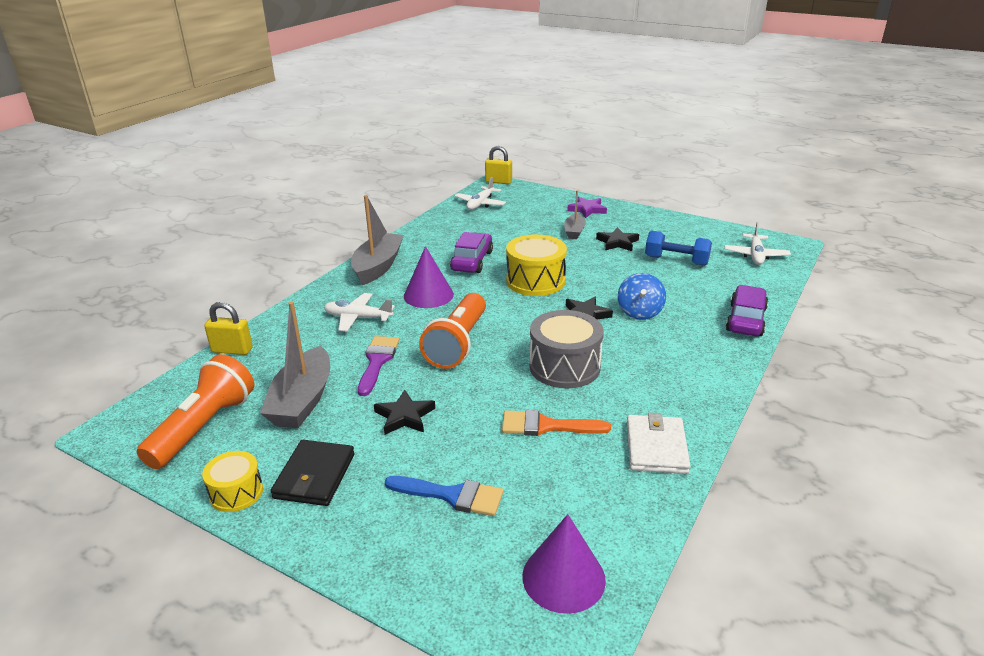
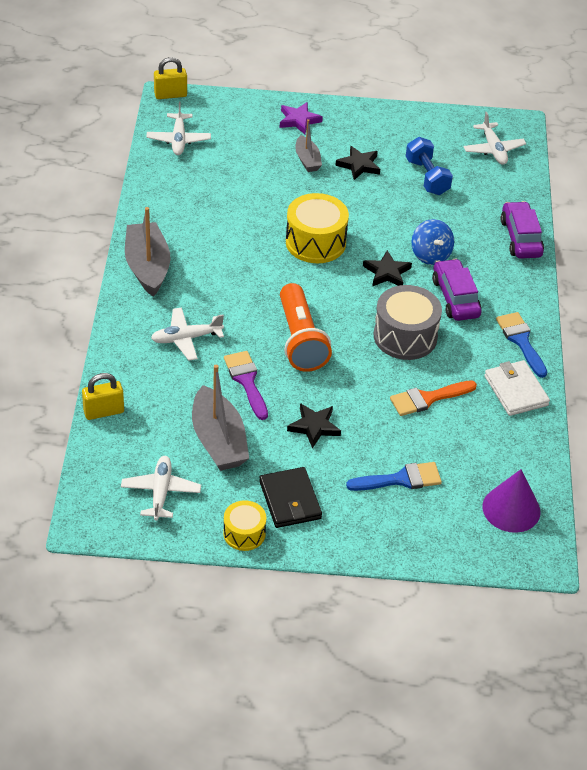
camera: 30 degrees left, 15 degrees up
(203, 427) = (161, 492): orange flashlight -> white plane
(428, 295) = (229, 290): purple cone -> none
(472, 261) = (236, 232): purple car -> purple car (455, 297)
(676, 261) = (427, 177): blue dumbbell -> blue dumbbell turned 75 degrees clockwise
(692, 403) = (521, 341): none -> blue brush

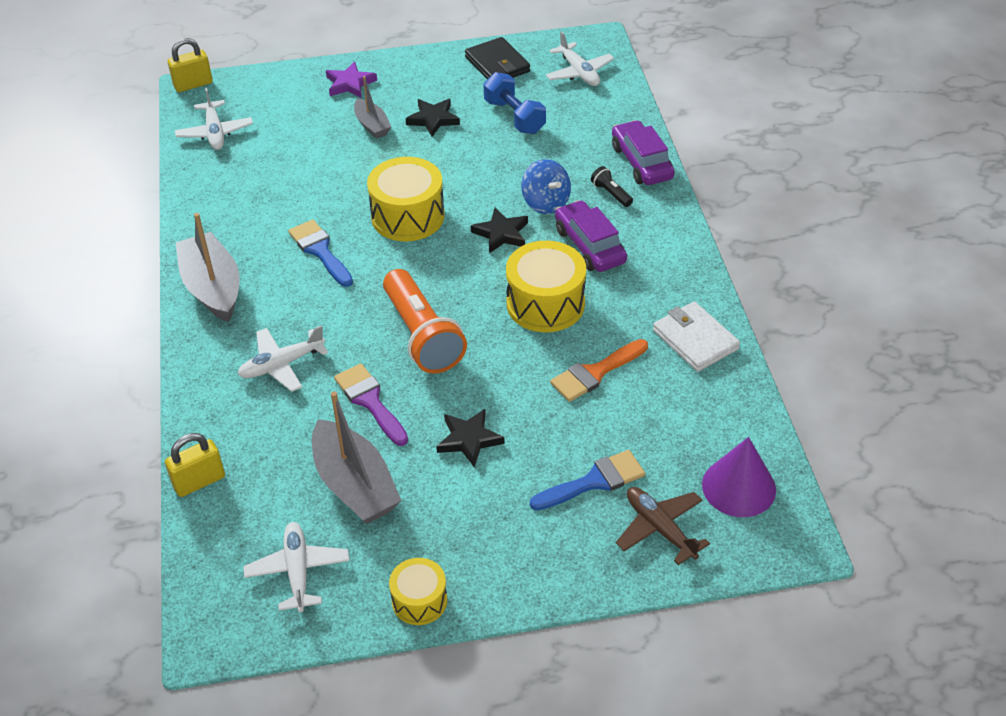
camera: 10 degrees left, 0 degrees up
(290, 500) = (465, 541): black wallet -> black wallet (497, 64)
(405, 336) = (545, 304): grey drum -> yellow drum
(440, 525) = (660, 528): none -> brown plane
(486, 259) = (611, 194): none -> black flashlight
(521, 341) = (681, 279): blue brush -> blue brush (320, 251)

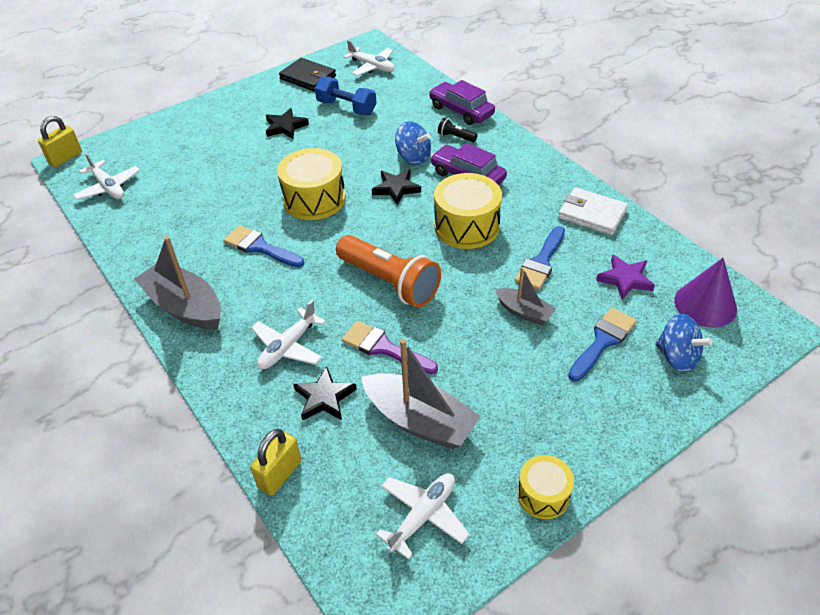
camera: 25 degrees left, 0 degrees up
(298, 571) = (423, 516): white plane -> white plane turned 75 degrees clockwise
(350, 84) = (201, 121): purple star -> purple star (625, 279)
(372, 125) = (239, 144): grey boat -> grey boat (524, 312)
(469, 439) = (485, 347): black star -> black star (324, 398)
(595, 373) = (541, 262): orange brush -> blue brush
(660, 528) = (677, 357): brown plane -> blue spinning top

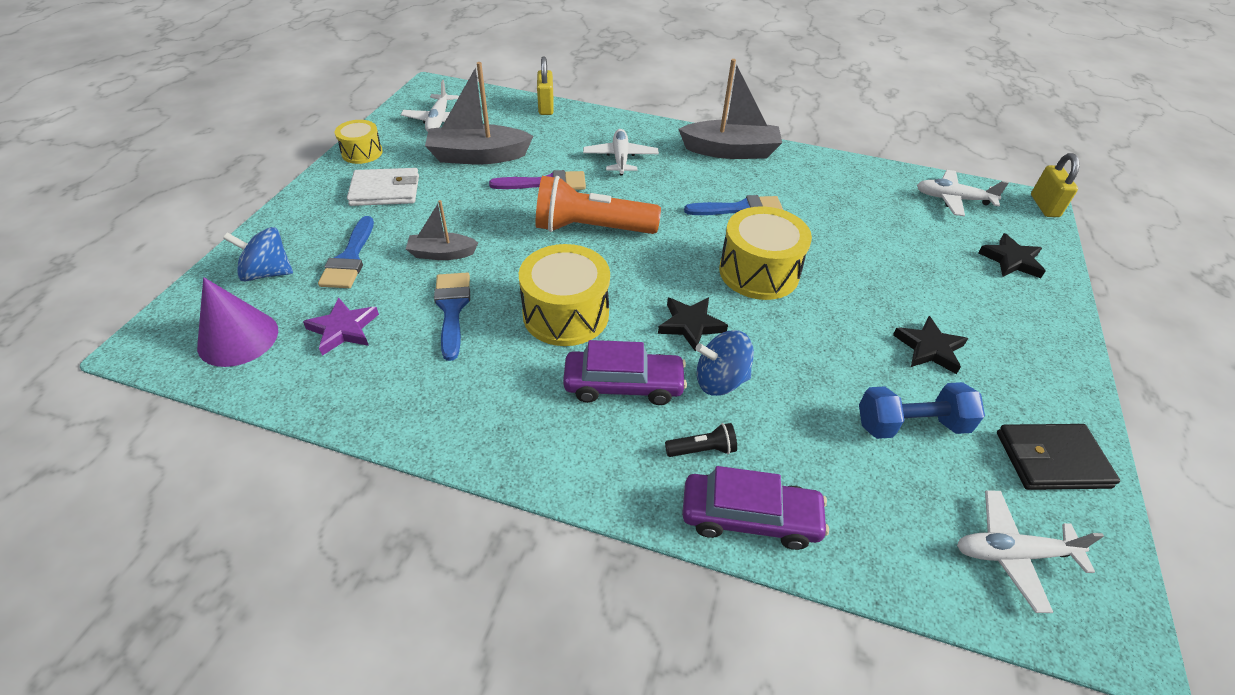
camera: 140 degrees right, 0 degrees up
(324, 398) = (559, 144): black star -> black star (1011, 260)
(592, 214) = (418, 402): white wallet -> white wallet (385, 190)

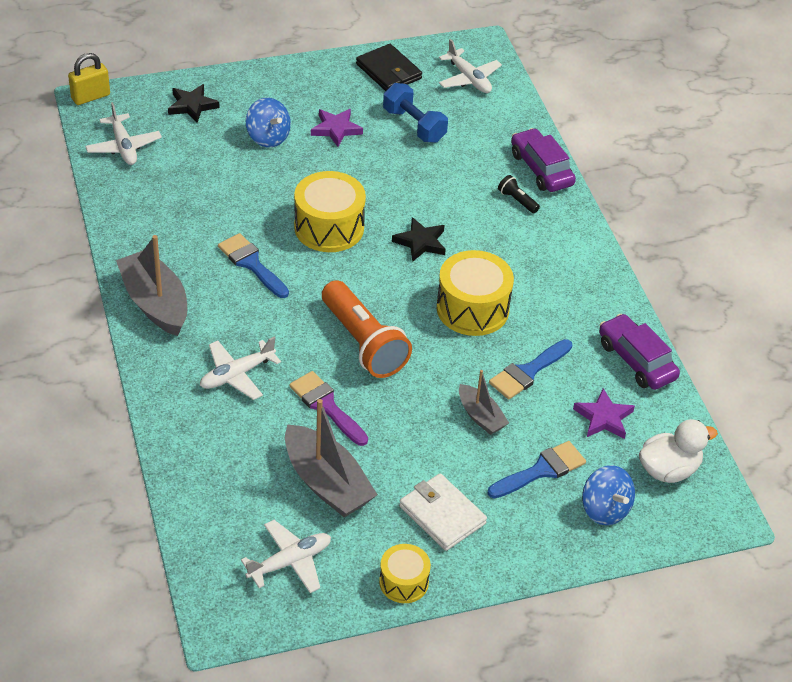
camera: 125 degrees left, 0 degrees up
(238, 338) = (668, 470): purple cone -> white duck
(546, 107) = (182, 486): yellow padlock -> none
(623, 385) = (505, 252): purple car -> purple car (636, 360)
(720, 380) = (457, 211): blue spinning top -> blue spinning top (268, 137)
(929, 348) = (336, 129): black star -> purple star

